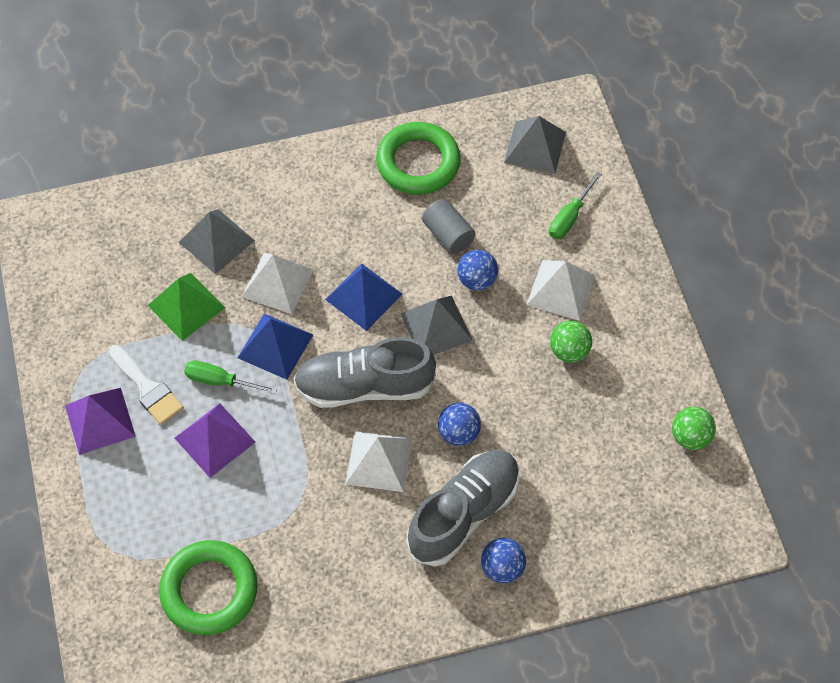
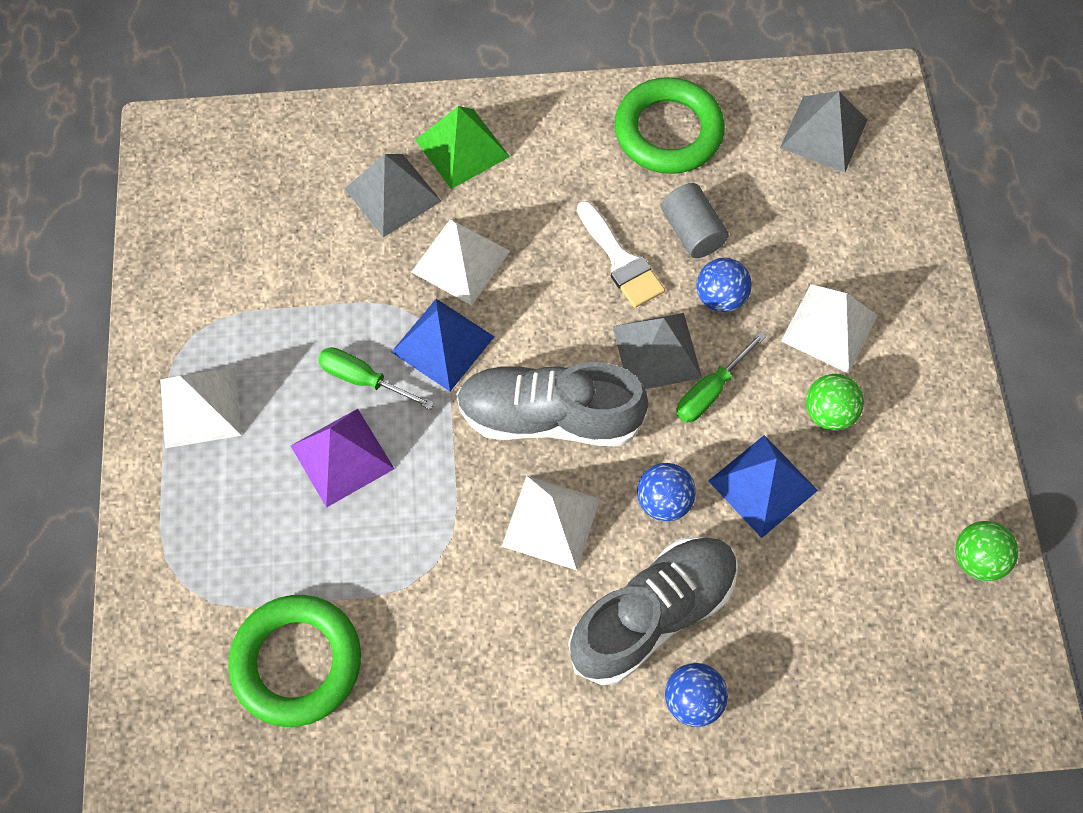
camera: 10 degrees right, 5 degrees up
(100, 421) = (200, 407): purple pyramid -> white pyramid
(147, 388) = (269, 374): white brush -> white brush (620, 260)
(186, 306) = (339, 273): green pyramid -> green pyramid (462, 148)
(364, 296) = (568, 296): blue pyramid -> blue pyramid (763, 485)
(569, 217) = (856, 232): green screwdriver -> green screwdriver (710, 391)

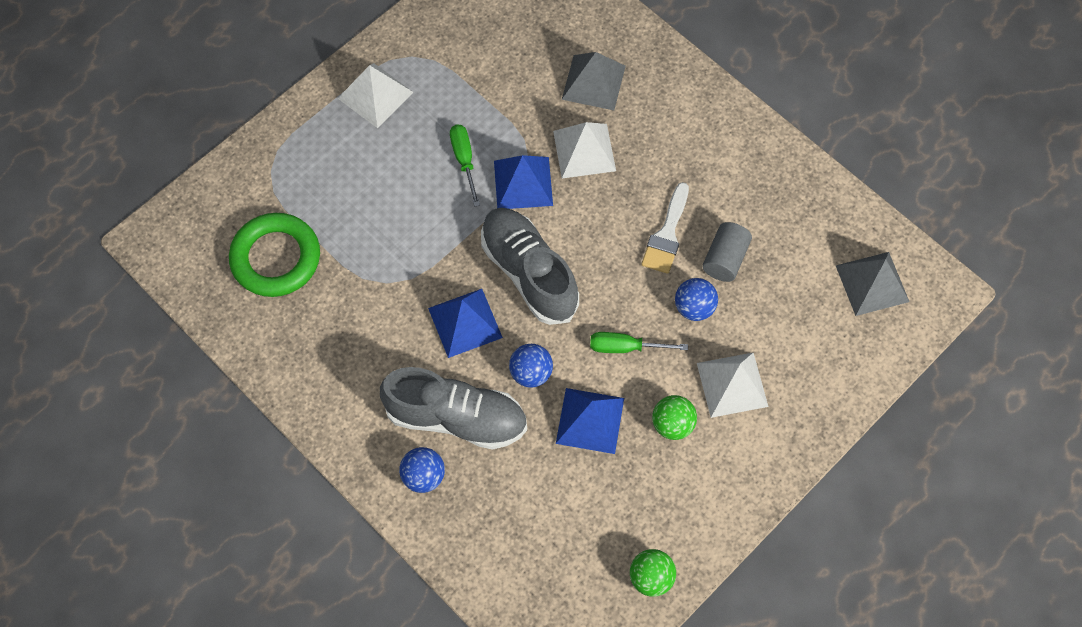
camera: 50 degrees right, 0 degrees up
(342, 457) = (409, 187): purple pyramid -> none
(462, 148) = (660, 93): green pyramid -> none
(551, 522) = (465, 322): white pyramid -> blue pyramid
(656, 352) = (624, 299): grey pyramid -> none
(668, 131) = (783, 194): green ring -> none

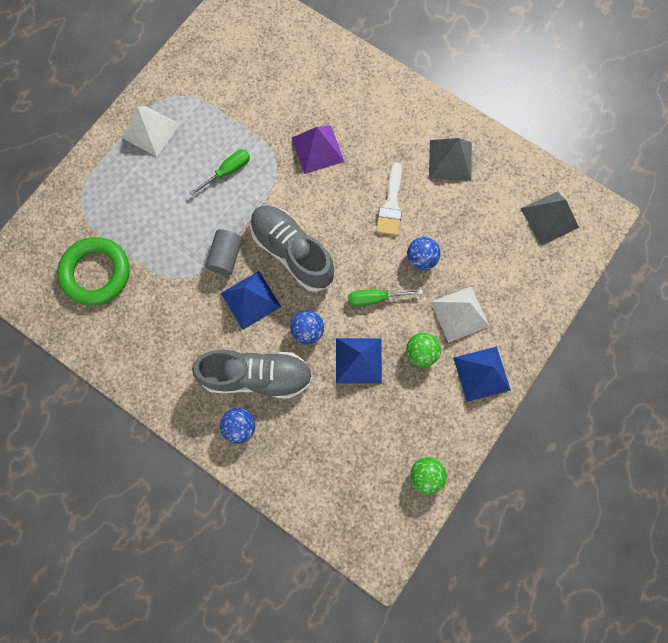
camera: 10 degrees left, 10 degrees up
(464, 160) = (228, 171): green screwdriver -> green screwdriver turned 75 degrees clockwise
(523, 183) = (275, 182): blue pyramid -> blue pyramid (481, 374)
(584, 150) = (317, 149): white pyramid -> purple pyramid
(593, 82) = (315, 94): grey pyramid -> grey pyramid (450, 160)
(725, 259) = (437, 217): grey cylinder -> grey cylinder (226, 257)

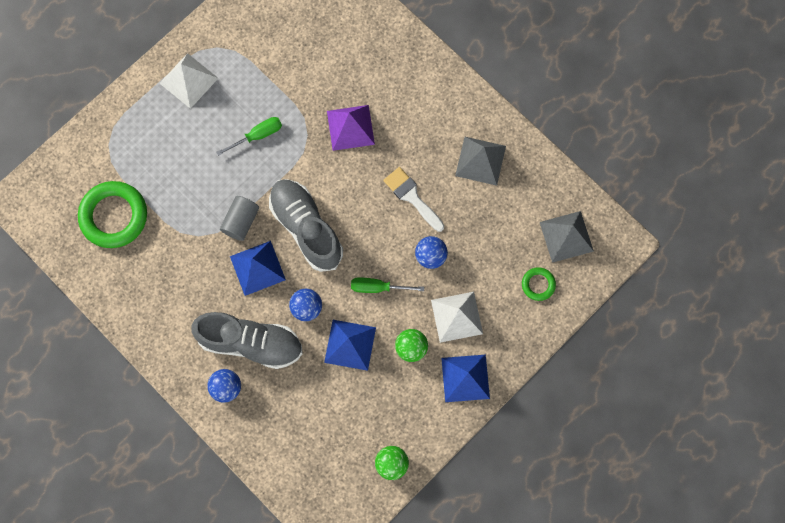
camera: 10 degrees right, 0 degrees up
(391, 205) = (412, 197): white brush -> white brush turned 120 degrees clockwise
(532, 268) = (538, 284): none -> green ring

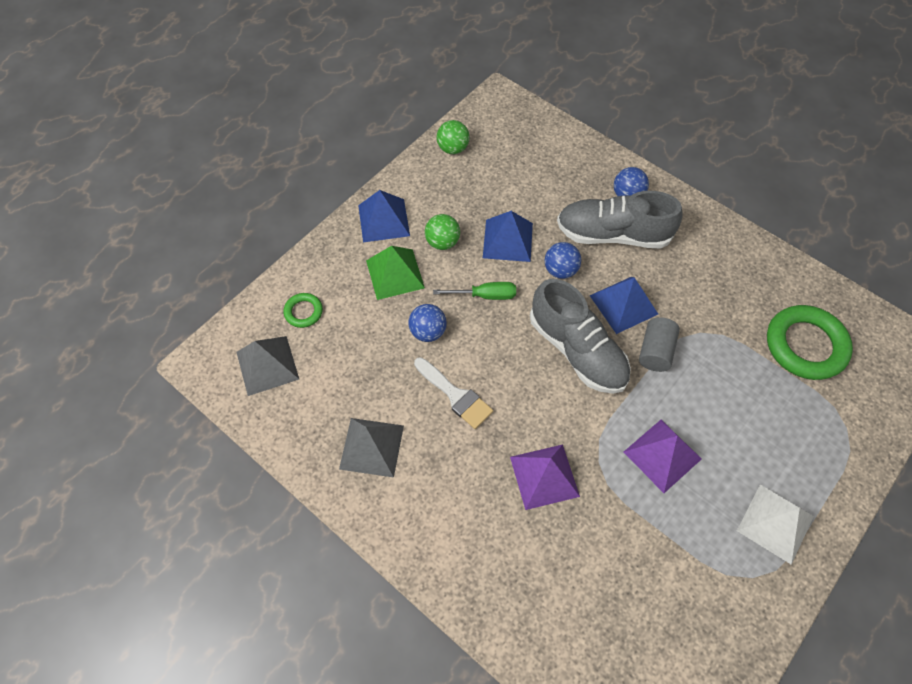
camera: 175 degrees right, 15 degrees down
(257, 135) = (662, 455): green screwdriver -> purple pyramid
(456, 316) = (395, 274): white pyramid -> green pyramid

